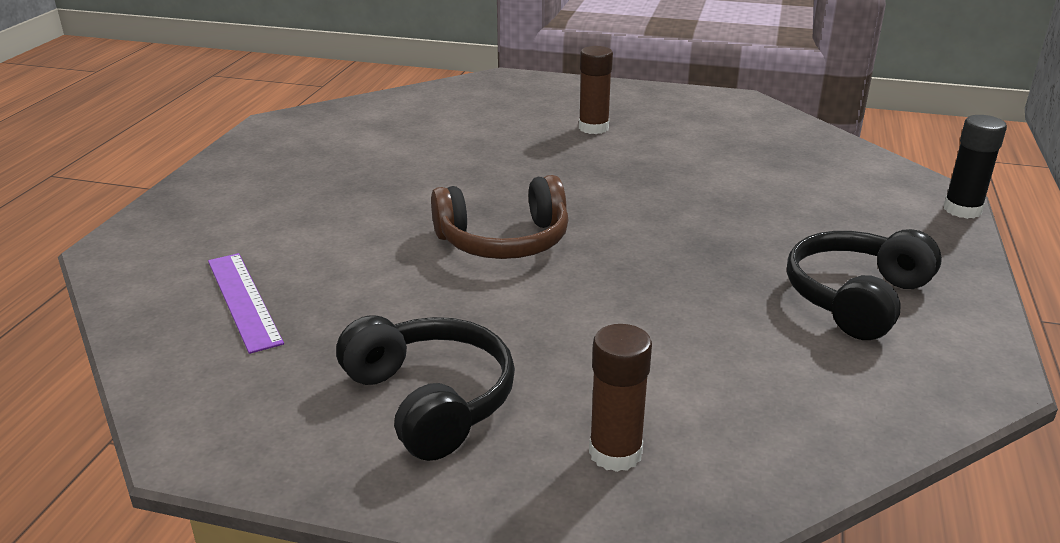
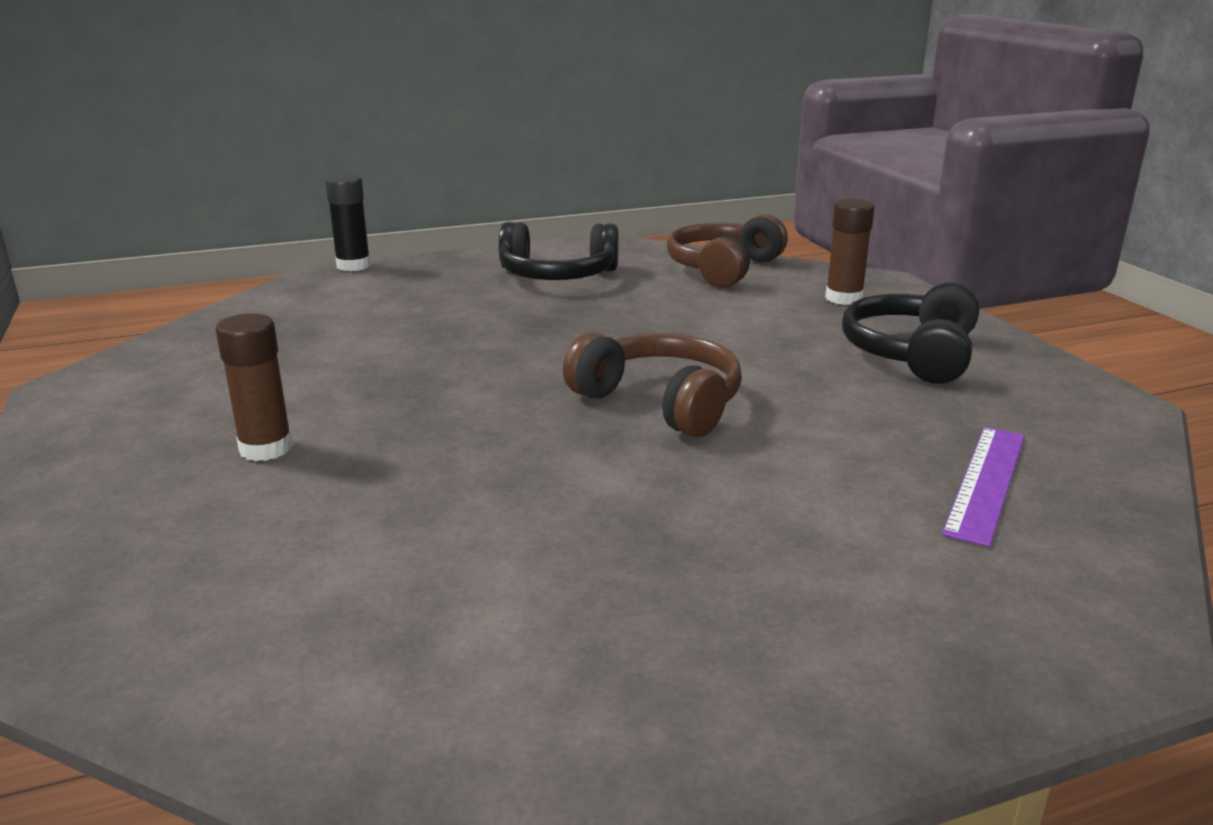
camera: 125 degrees left, 5 degrees down
(807, 419) = (723, 268): none -> brown headphones

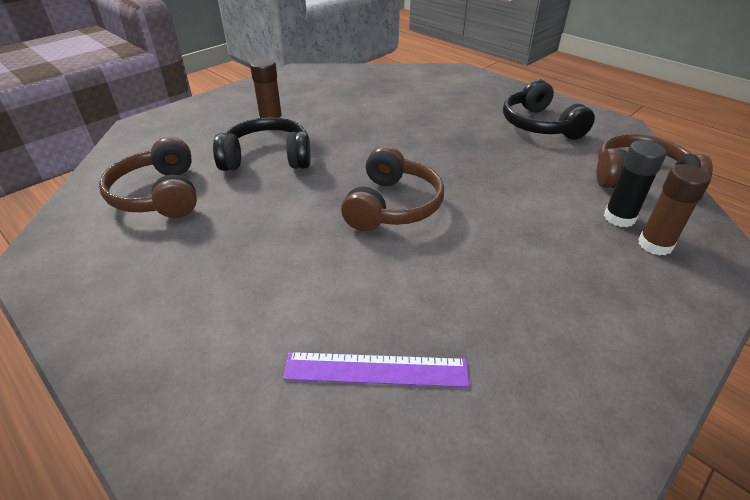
camera: 65 degrees right, 15 degrees up
(353, 266) = (477, 72): black glue stick -> black glue stick (619, 218)
(410, 613) = (159, 195): none -> brown headphones
(912, 354) = (577, 300): black headphones -> black headphones (267, 158)

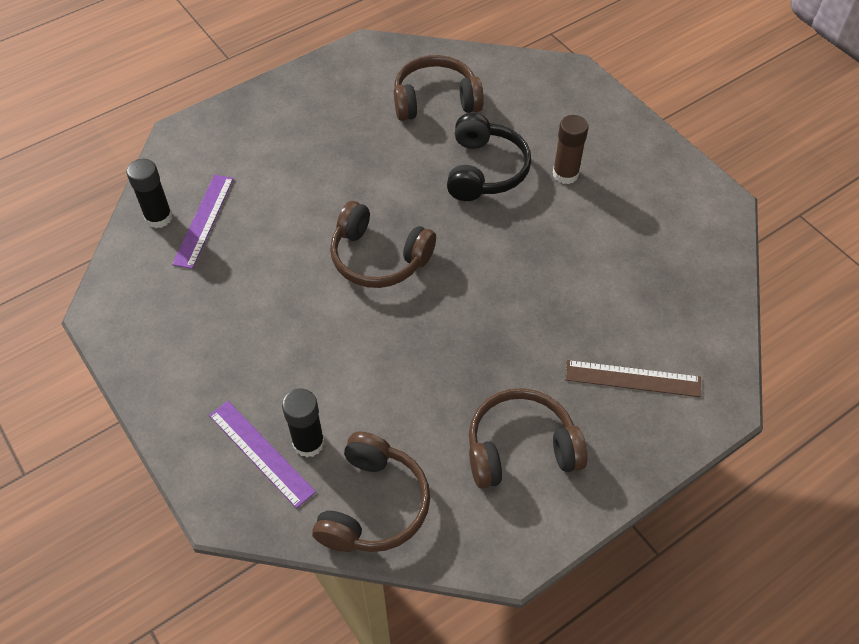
camera: 100 degrees right, 15 degrees up
(383, 435) = (159, 217): none -> black glue stick
(458, 93) = (632, 378): none -> brown ruler
(540, 125) = (520, 448): black headphones -> brown headphones
(655, 245) = (261, 453): brown glue stick -> purple ruler

